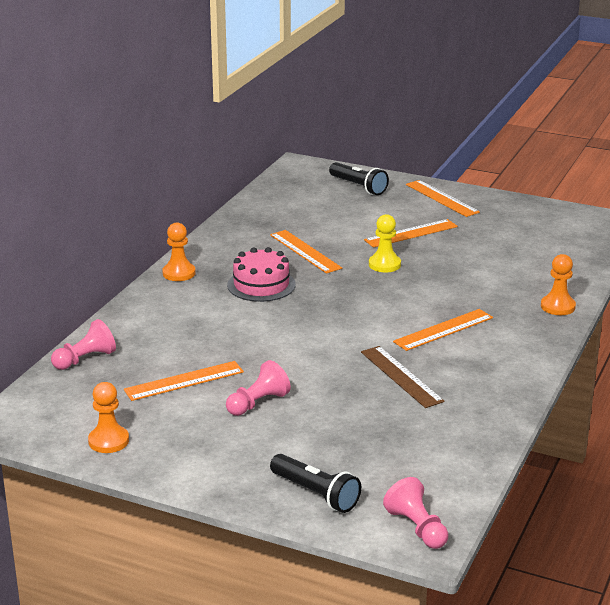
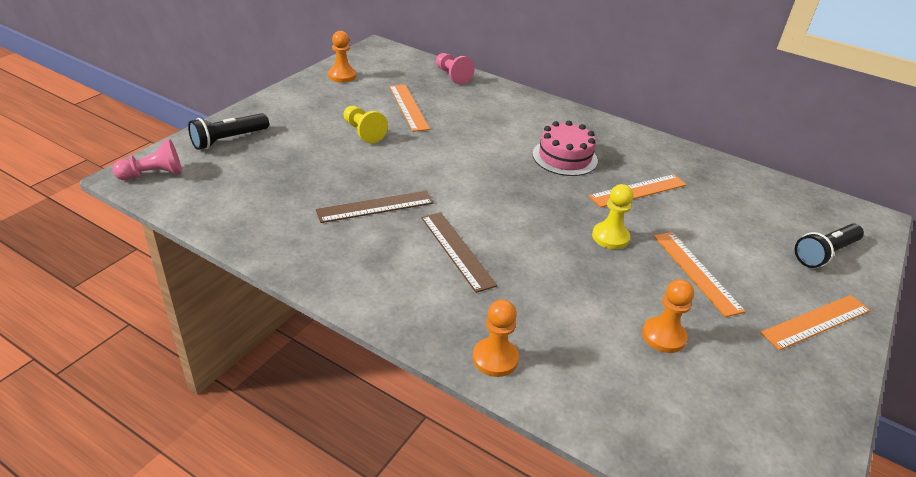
camera: 95 degrees right, 10 degrees up
(179, 273) = (588, 121): orange pawn -> orange pawn (663, 336)
(258, 403) = (363, 132): pink pawn -> yellow pawn
(443, 330) = (457, 250): orange ruler -> brown ruler

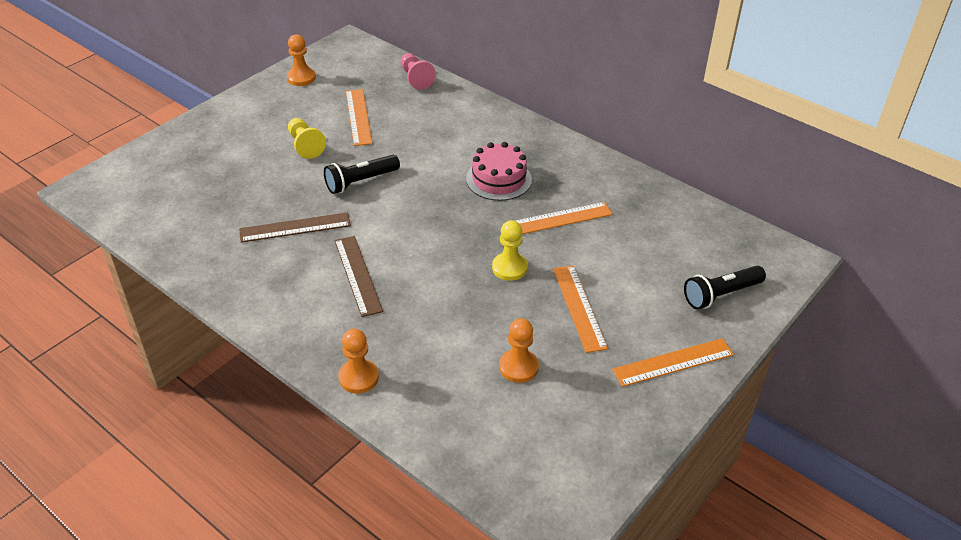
camera: 10 degrees right, 5 degrees up
(153, 174) = (101, 187): pink pawn -> none
(228, 140) = (175, 151): black flashlight -> black flashlight (360, 182)

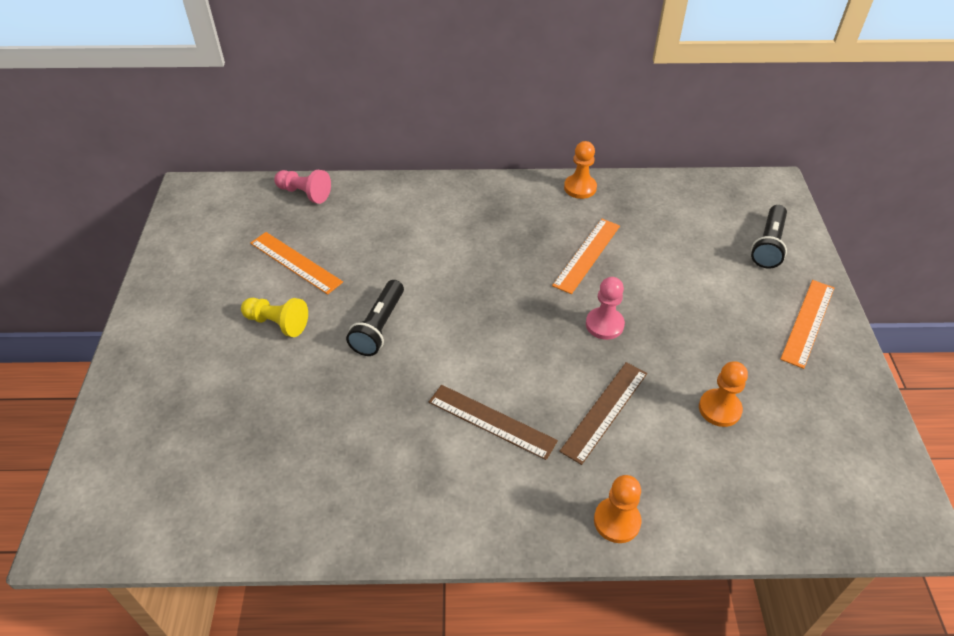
camera: 40 degrees left, 5 degrees up
(295, 227) = (373, 415): brown ruler -> brown ruler (604, 411)
(301, 78) = (184, 254): orange pawn -> orange pawn (580, 188)
(498, 179) = (496, 249): pink cake -> none
(509, 268) = (604, 324): yellow pawn -> pink pawn
(579, 307) = (695, 323): orange ruler -> none

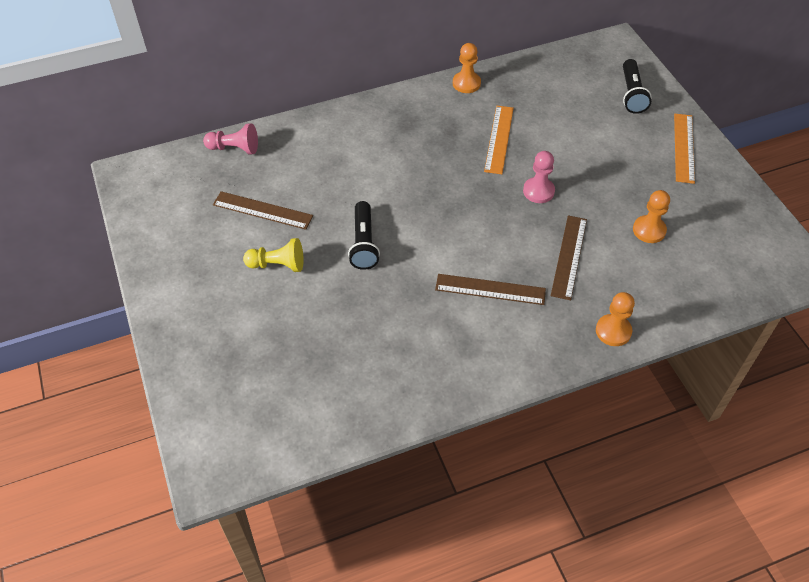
camera: 20 degrees left, 5 degrees up
(295, 262) = (262, 210): orange ruler -> brown ruler

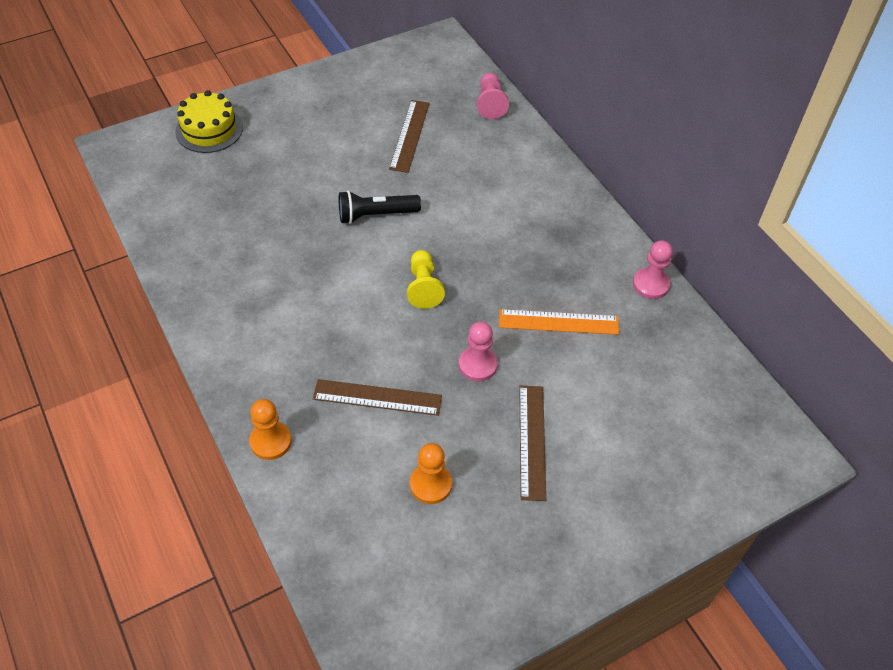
camera: 80 degrees right, 0 degrees up
(206, 380) = (209, 129): none -> yellow cake
(278, 265) = (341, 156): yellow pawn -> yellow pawn (423, 287)
(466, 83) = (650, 284): orange pawn -> pink pawn
(490, 289) = (323, 324): brown ruler -> brown ruler (532, 441)
(631, 94) = (689, 472): black flashlight -> none
(684, 148) = (594, 535): orange ruler -> none

